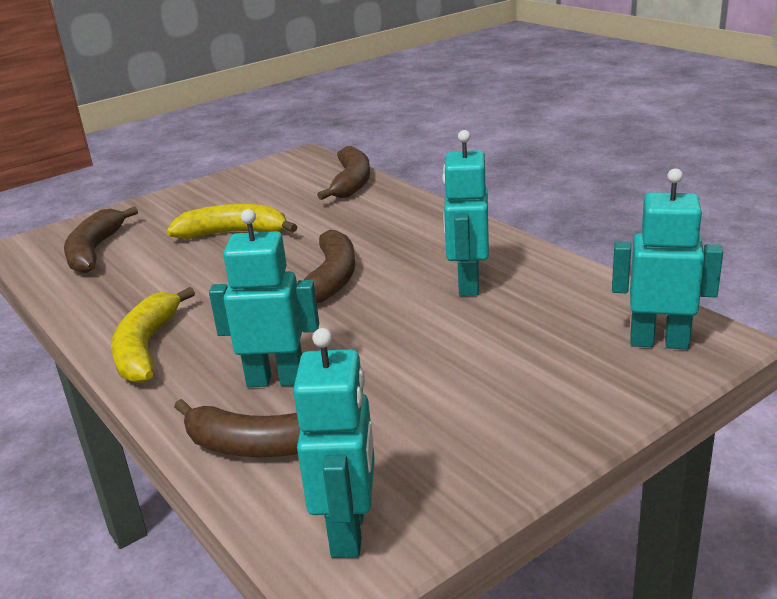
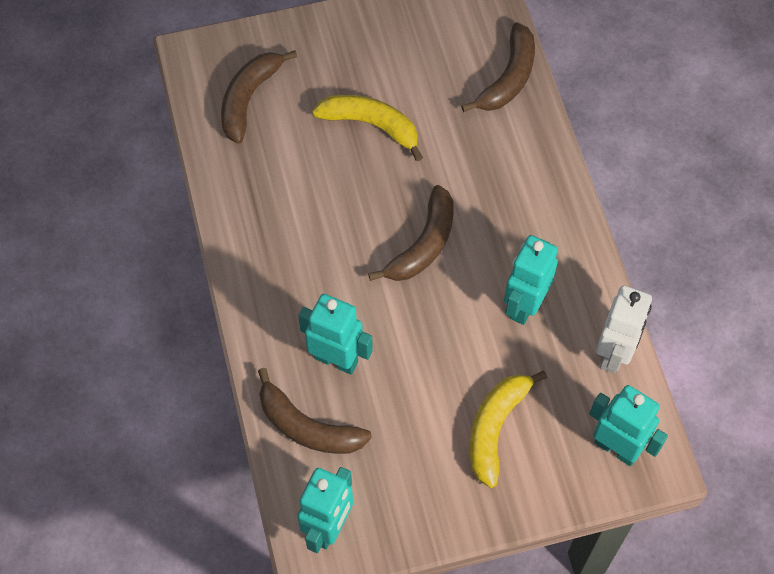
camera: 20 degrees right, 35 degrees up
(147, 348) = (259, 274): yellow banana -> yellow banana (496, 428)
(589, 285) = (614, 353): none -> white robot

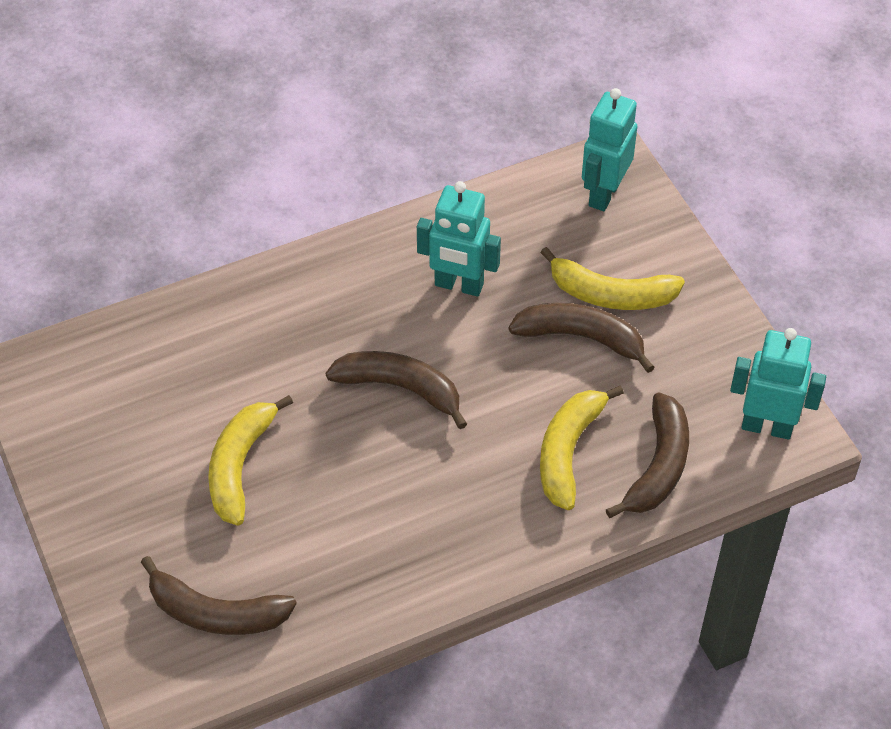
camera: 100 degrees left, 10 degrees down
(336, 359) = (568, 451): turquoise robot -> yellow banana
(508, 78) = (152, 333): brown banana -> brown banana (581, 338)
(614, 353) = (498, 204): white robot -> none

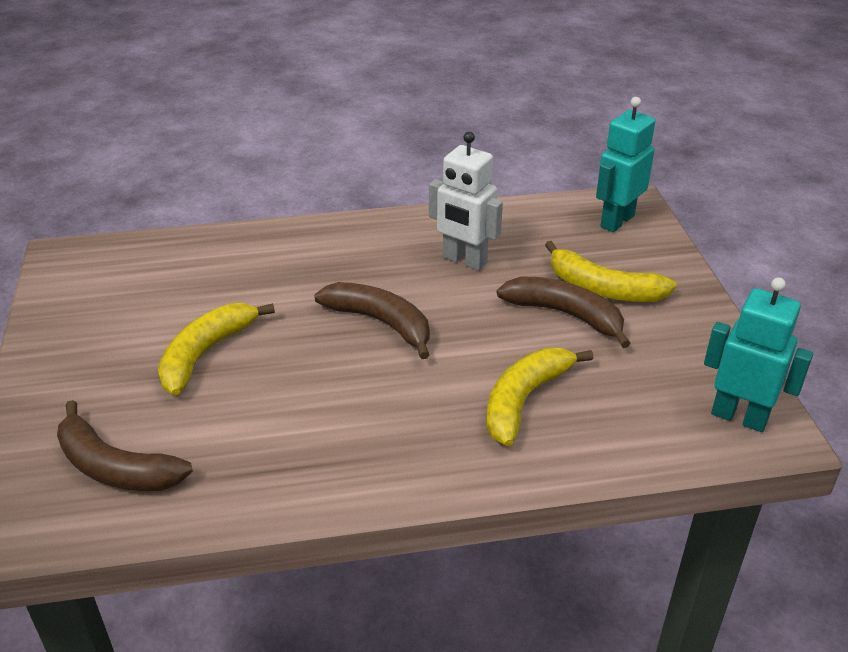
camera: 15 degrees right, 15 degrees down
(458, 285) = (464, 260): turquoise robot -> white robot
(658, 466) = (614, 429): brown banana -> none

